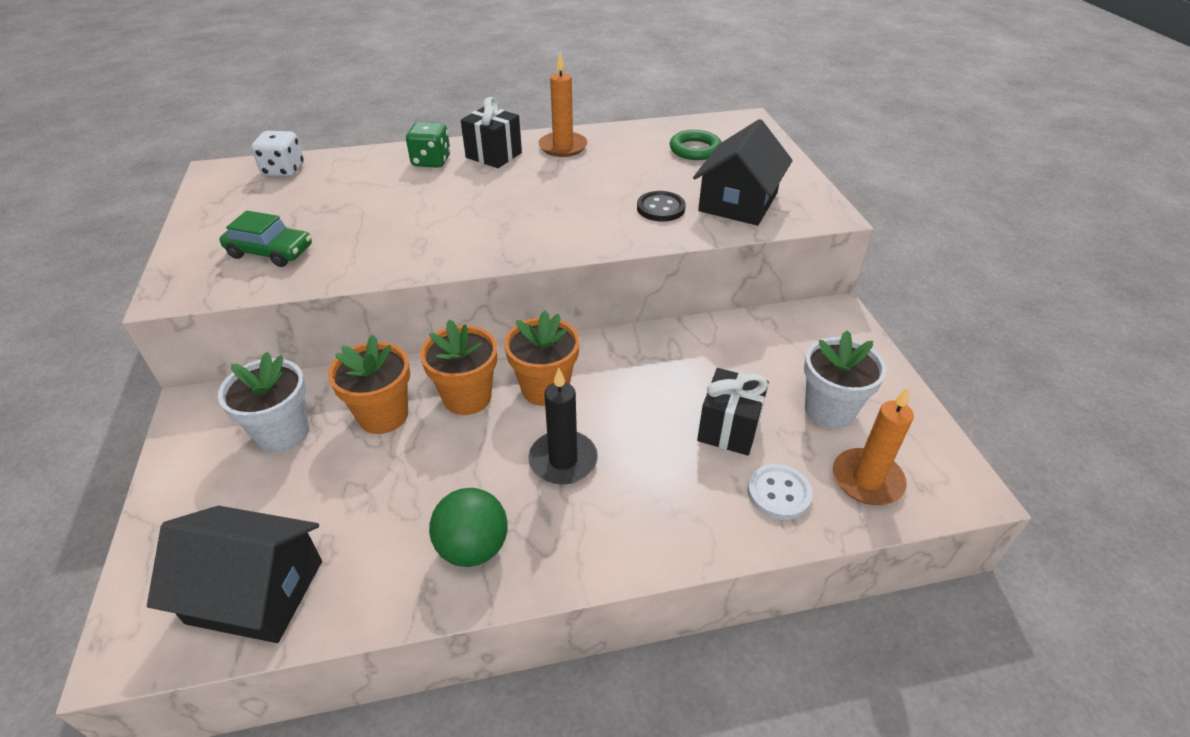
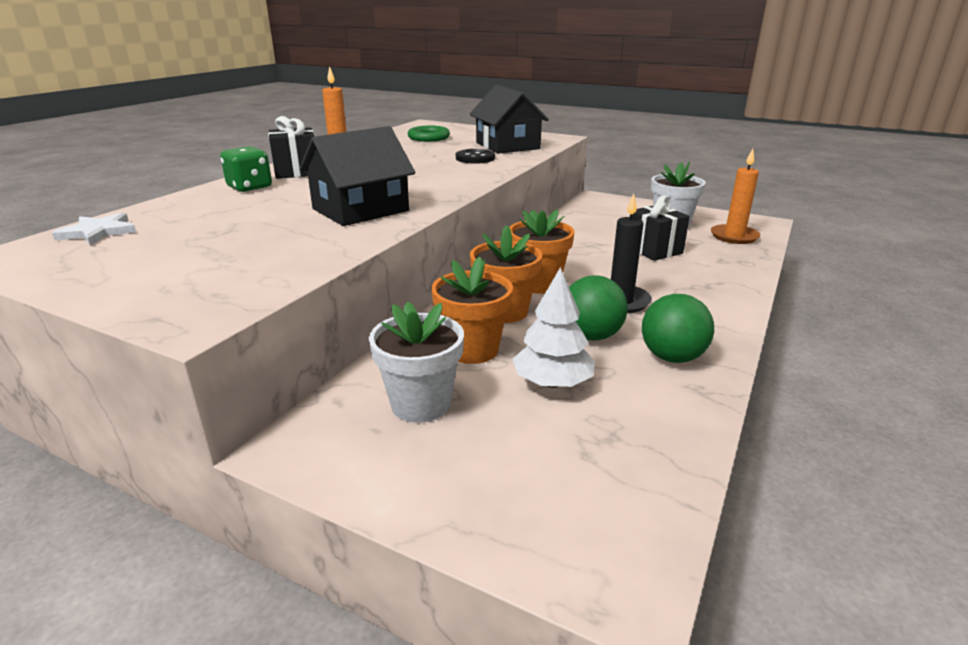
camera: 50 degrees left, 15 degrees down
(256, 591) = (621, 474): black house -> black house (360, 210)
(270, 252) = (235, 265): green car -> none
(283, 171) = (98, 232): white dice -> white star
(365, 488) = (552, 383): none -> white tree
(469, 473) = (591, 336): none -> green ball
(778, 493) = (722, 257): white button -> none

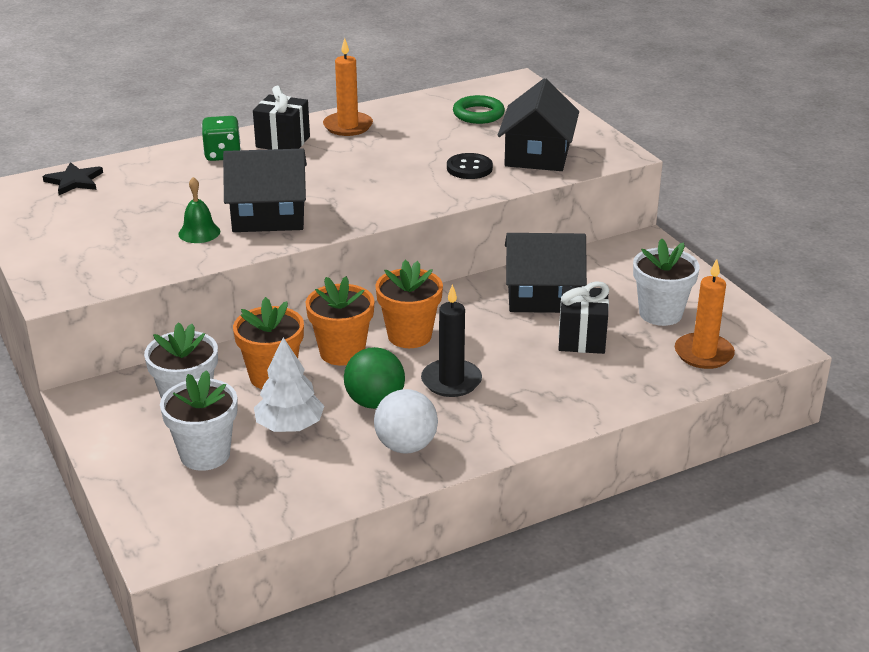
camera: 35 degrees right, 5 degrees up
(98, 232) = (74, 181): white star -> black star
(308, 234) = (199, 232): none -> green bell
(511, 445) = (205, 454): none -> white flower pot
(586, 236) = (542, 296): none -> black house
(672, 357) = (406, 446): green ball -> white ball

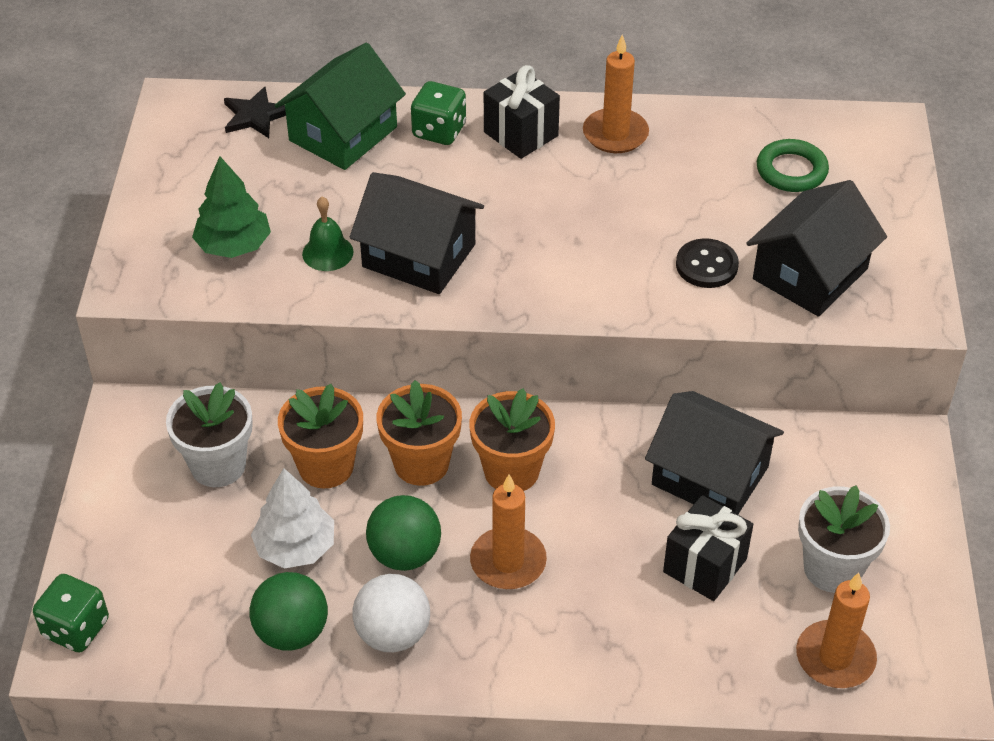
camera: 30 degrees right, 15 degrees up
(122, 248) = (234, 245): none -> green tree
(152, 173) = (343, 134): none -> green house
(154, 532) = (76, 628): none -> green dice
(205, 454) = (188, 546): white flower pot -> none
(330, 472) = (292, 632): none -> green ball
(451, 381) = (508, 562): black candle -> orange candle

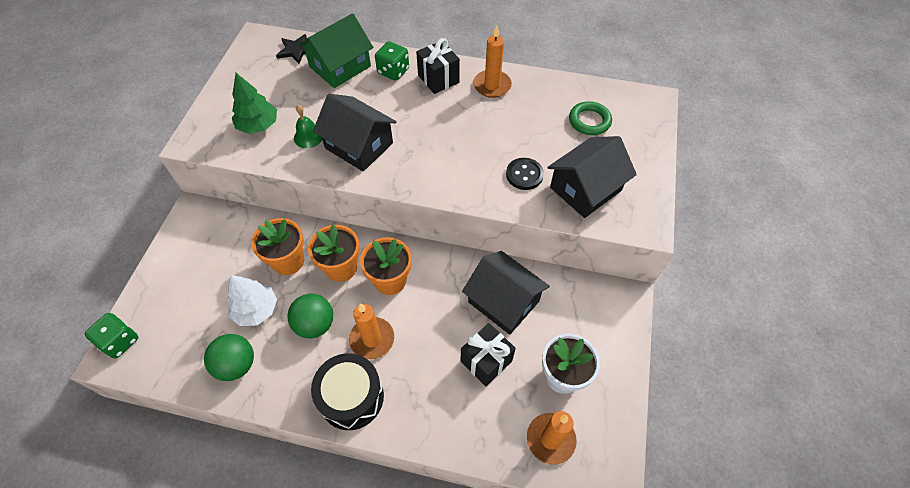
camera: 10 degrees right, 10 degrees up
(218, 465) = (230, 251): white flower pot -> none
(393, 634) = (293, 376): white ball -> none
(500, 649) = (351, 397): none -> black drum

